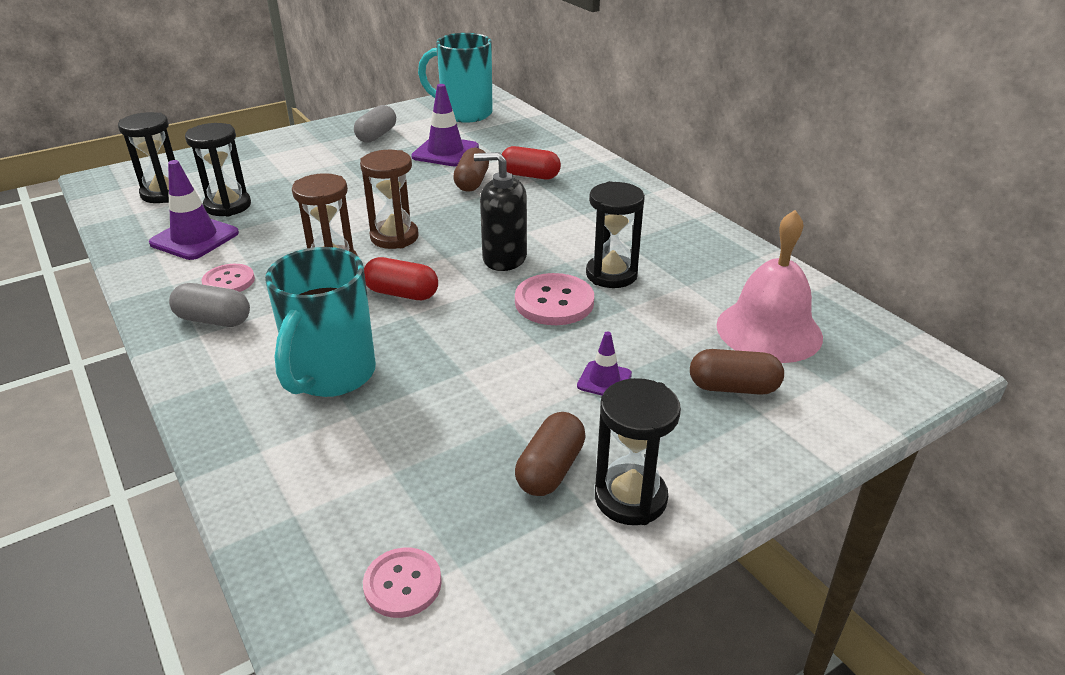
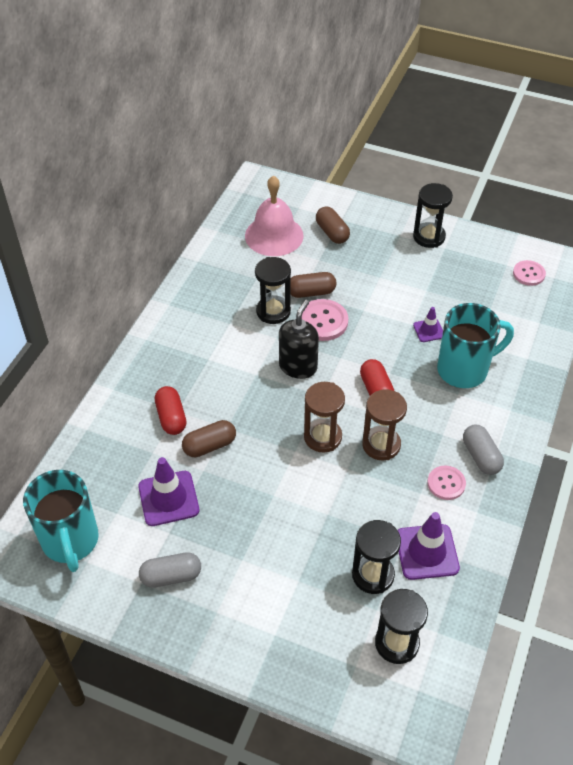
camera: 125 degrees left, 15 degrees up
(504, 258) = (298, 366): black soap dispenser -> black soap dispenser turned 135 degrees counterclockwise
(550, 469) = (438, 264): brown capsule -> brown capsule (311, 292)
(604, 380) = (368, 274): purple traffic cone -> purple traffic cone (428, 330)

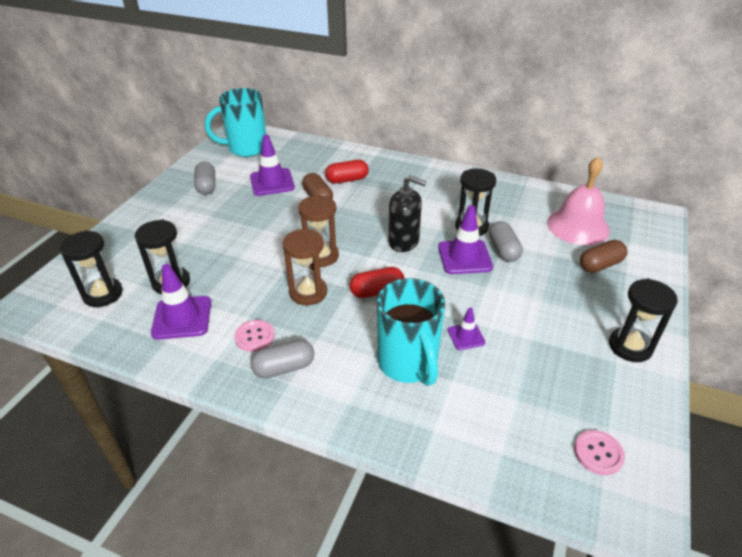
camera: 90 degrees right, 10 degrees down
(311, 292) = (503, 250): brown capsule -> grey capsule
(322, 321) = (464, 257): pink button -> purple traffic cone

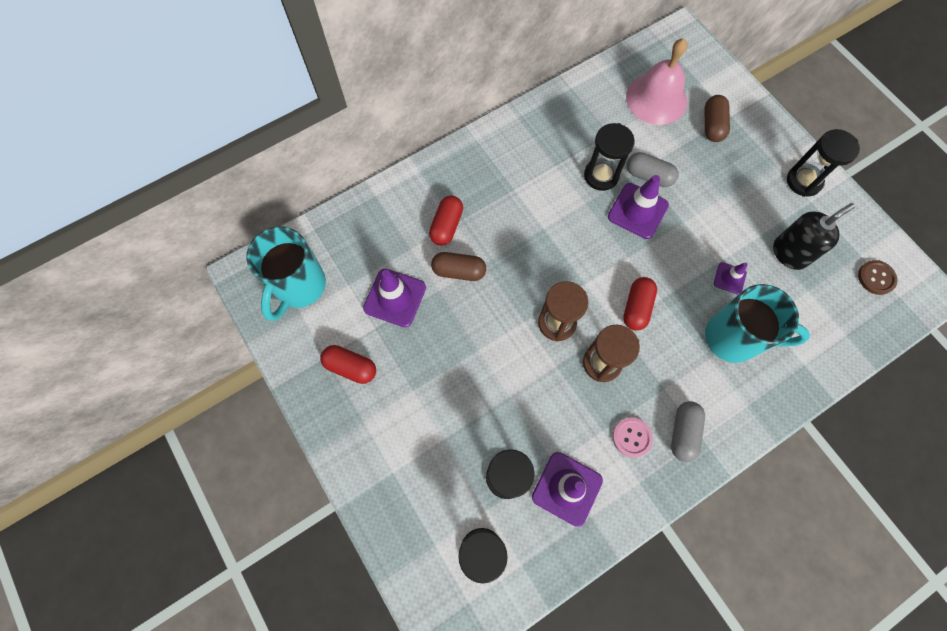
camera: 55 degrees left, 30 degrees up
(206, 186) = (351, 367): grey capsule -> red capsule
(404, 242) = (584, 242): black soap dispenser -> black soap dispenser (790, 253)
(598, 453) = (876, 278): pink button -> brown button

